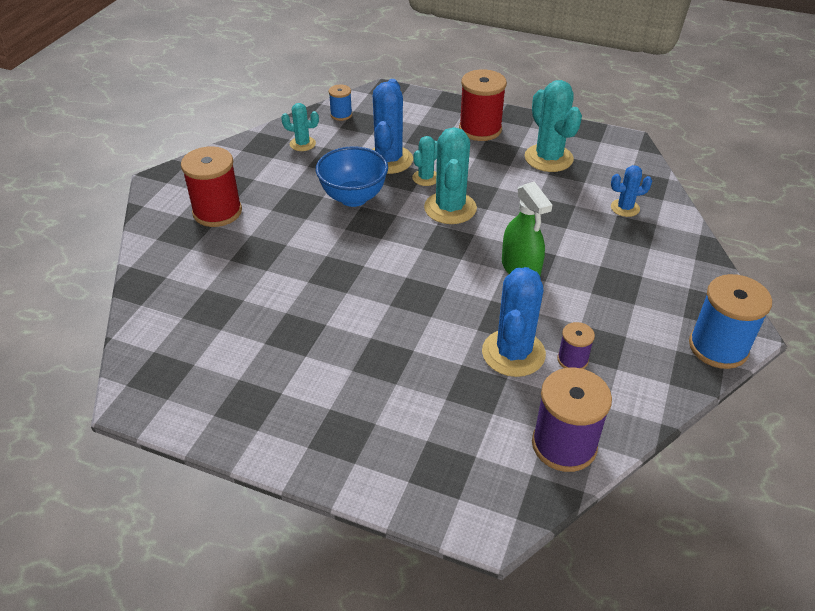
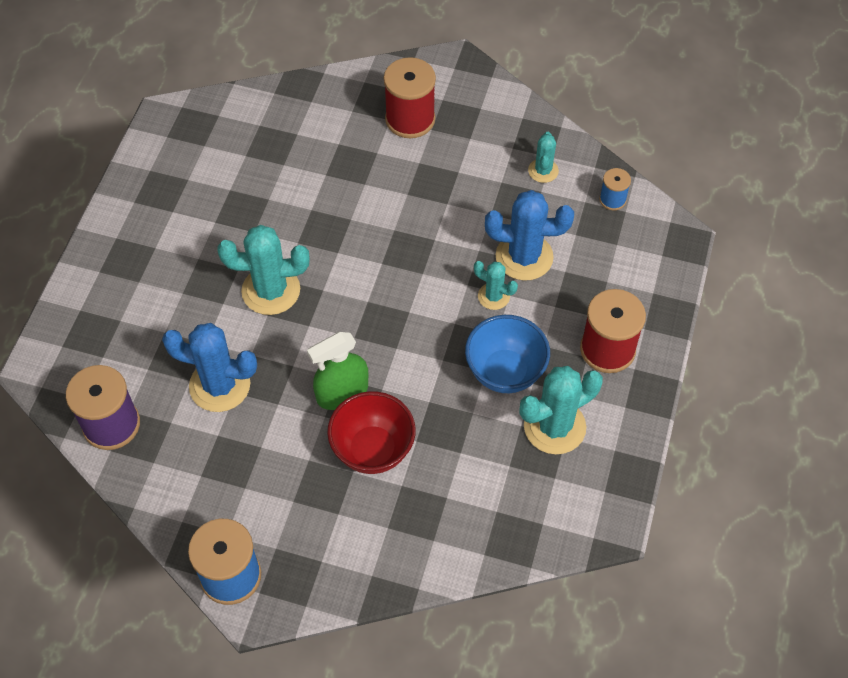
camera: 85 degrees right, 15 degrees up
(353, 198) = (447, 231): blue bowl -> blue bowl (505, 372)
(450, 208) = (439, 323): turquoise cactus -> turquoise cactus (271, 290)
(572, 360) = (212, 436): purple spool -> none
(577, 252) = (373, 450): none -> red bowl
(625, 208) = (460, 507): blue cactus -> none

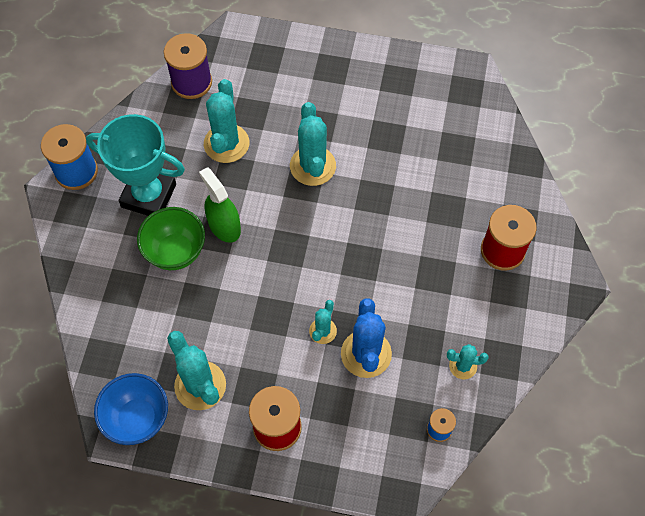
camera: 85 degrees right, 5 degrees up
(219, 385) = (226, 143): blue cactus -> turquoise cactus
(284, 481) = (149, 195): none -> turquoise trophy
(373, 450) = (175, 252): red bowl -> green bowl
(505, 372) = (249, 344): blue bowl -> blue bowl (137, 419)

